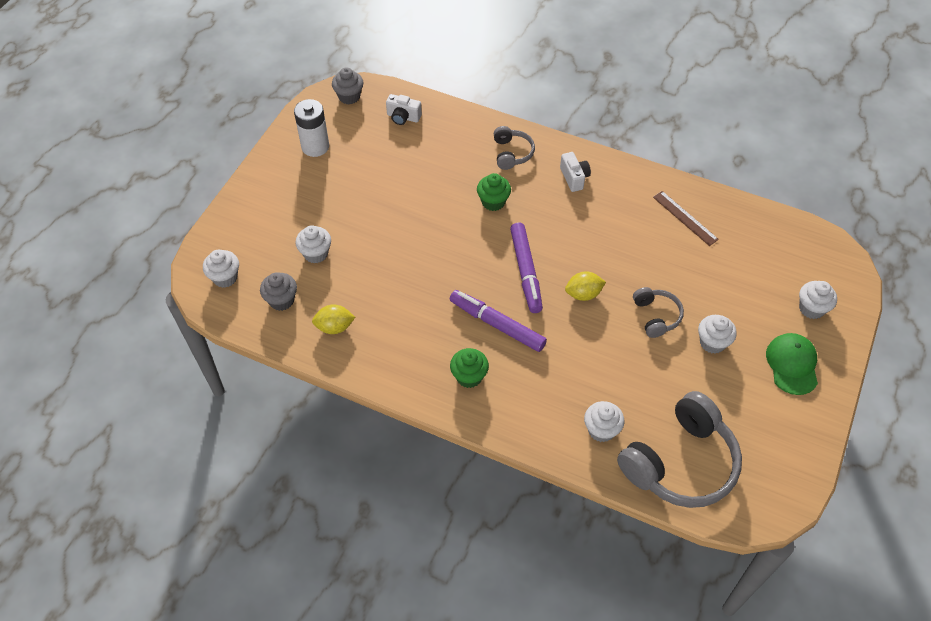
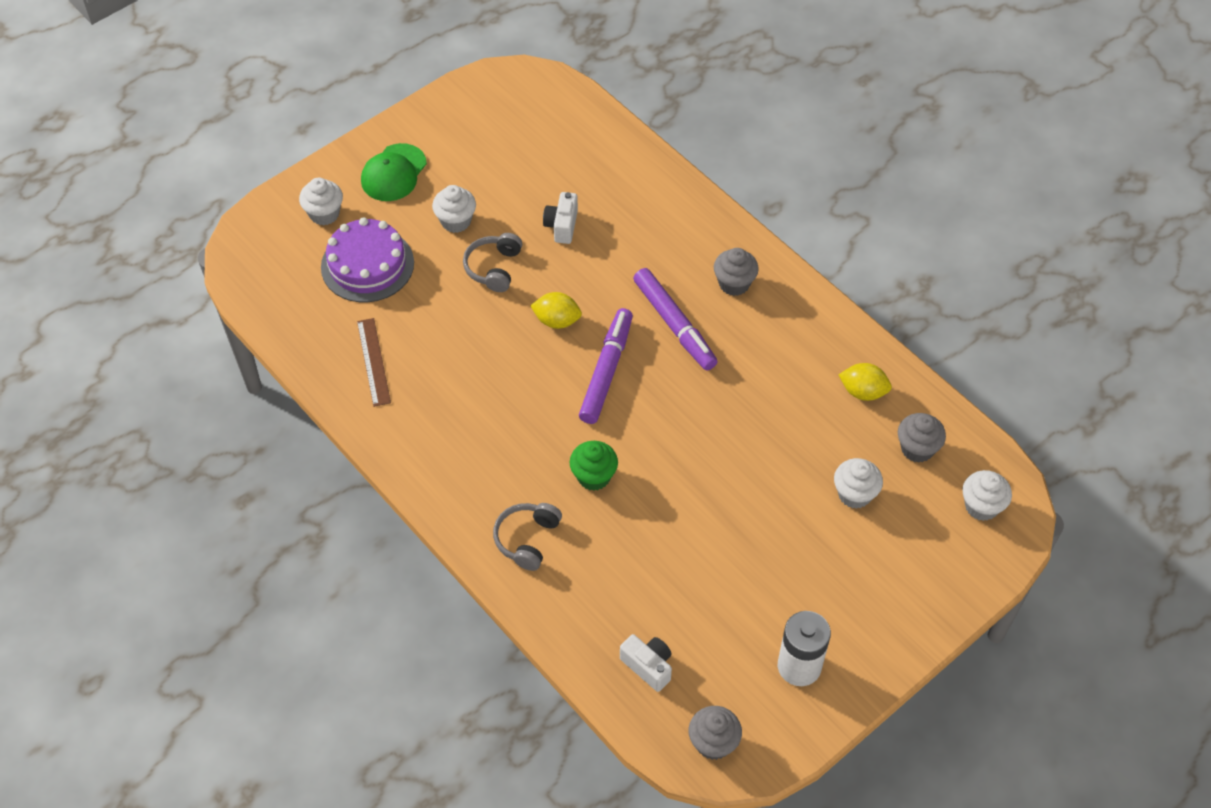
camera: 155 degrees left, 0 degrees up
(469, 376) = (734, 283): green cupcake -> grey cupcake
(574, 178) = (469, 469): white camera -> white camera (562, 226)
(601, 430) = (627, 188): white cupcake -> none
(680, 463) = (571, 136): grey headphones -> none
(746, 282) = (367, 265): none -> purple cake

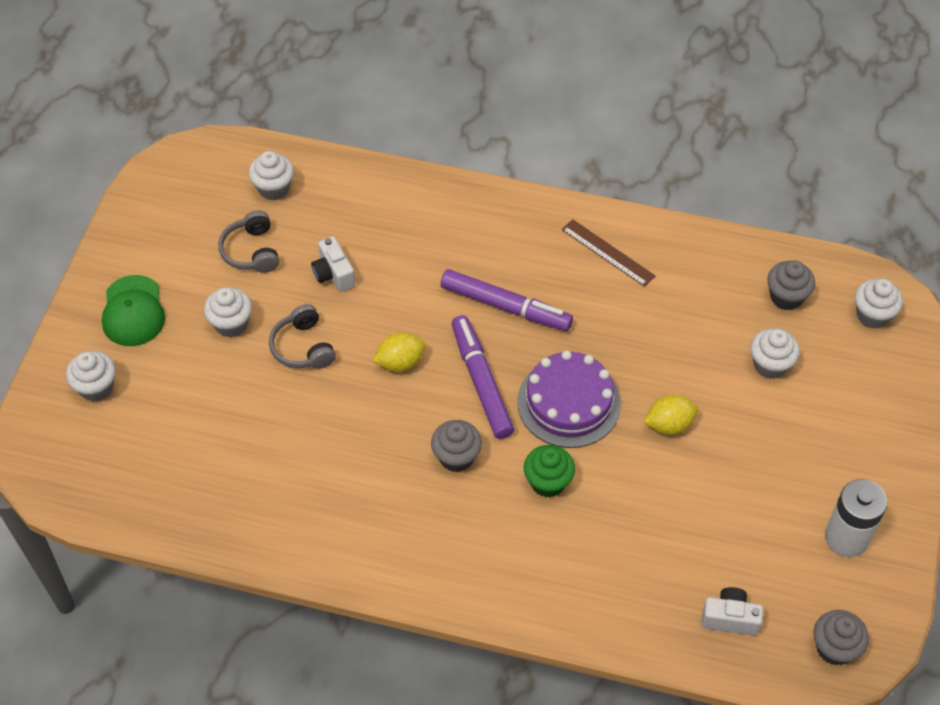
camera: 35 degrees left, 0 degrees up
(367, 265) = (180, 412): purple cake -> purple cake (569, 402)
(373, 362) = (262, 499): brown ruler -> brown ruler (607, 253)
(527, 539) = (537, 574): grey headphones -> grey headphones (251, 251)
(570, 136) = (274, 188): none -> white cupcake
(734, 283) = (526, 242): grey cupcake -> grey cupcake (456, 457)
(863, 392) = (706, 274): yellow lemon -> yellow lemon (669, 424)

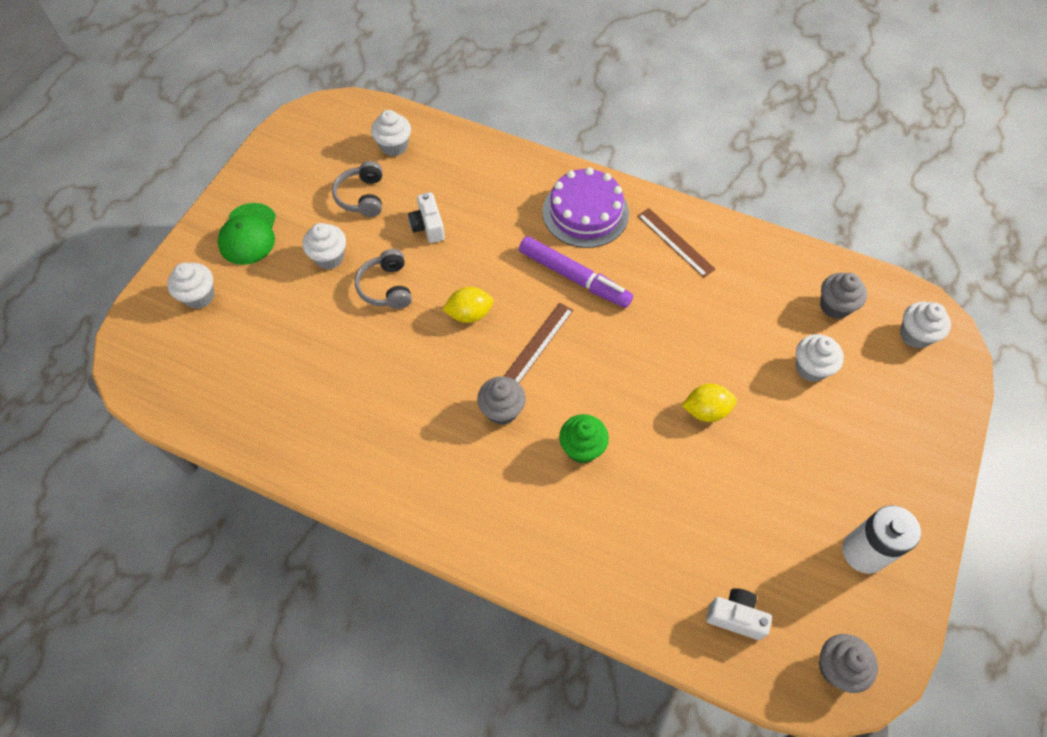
camera: 10 degrees right, 5 degrees up
(481, 382) = (538, 343): purple marker -> brown ruler
(569, 402) = (615, 375): purple cake -> purple cake (585, 212)

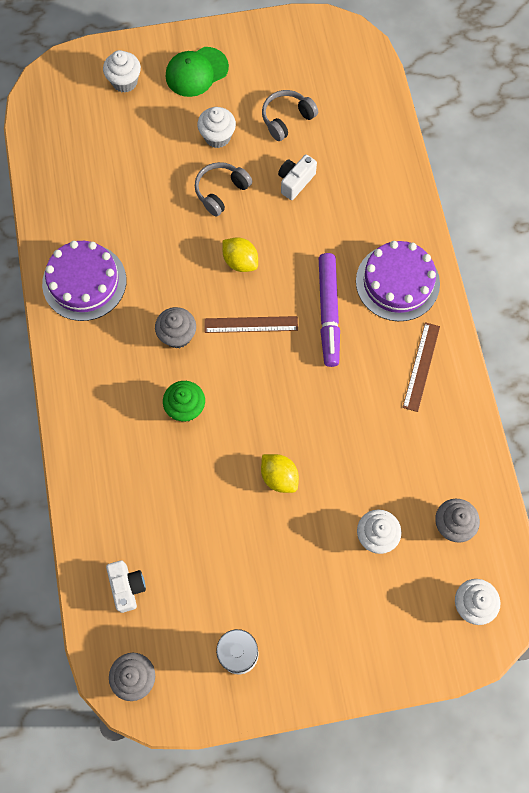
camera: 55 degrees right, 10 degrees up
(378, 459) = (84, 282): none -> purple cake
(394, 146) = (351, 106): white cupcake -> none

